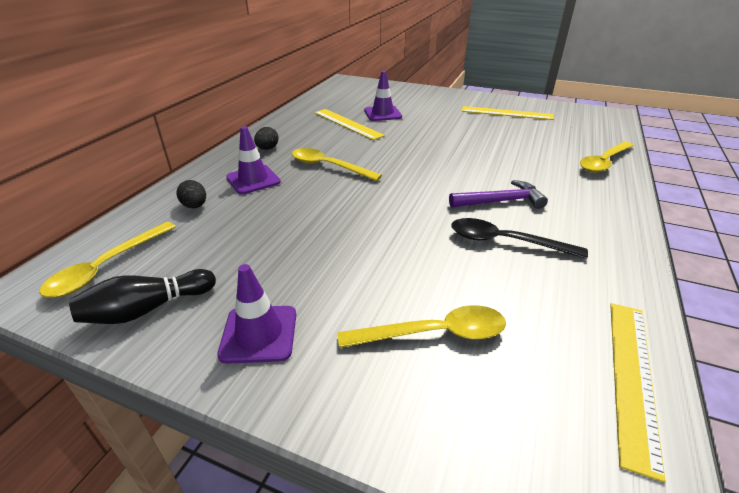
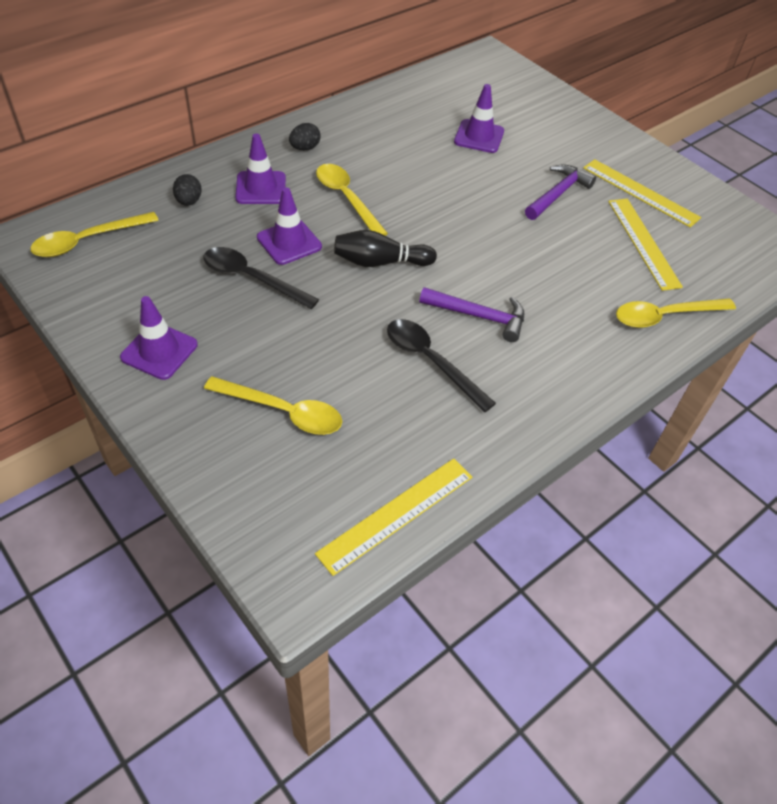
camera: 25 degrees right, 15 degrees up
(147, 309) = (96, 294): black bowling pin -> black bowling pin (380, 262)
(301, 239) = (252, 278): none -> black spoon
(309, 205) = (289, 242): none -> purple traffic cone
(347, 124) = (422, 139): yellow ruler -> yellow ruler (643, 242)
(463, 126) = (558, 194): none -> purple hammer

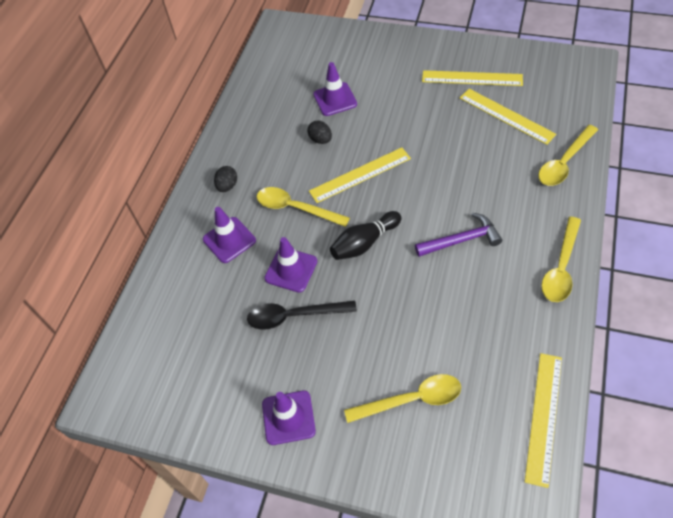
camera: 25 degrees left, 5 degrees up
(87, 241) = (149, 370): yellow spoon -> yellow spoon (561, 267)
(189, 201) = (189, 286): black egg -> black egg (320, 140)
(431, 362) = (464, 294): black spoon -> none
(436, 207) = (360, 174): none -> yellow ruler
(558, 194) = (424, 112): purple hammer -> none

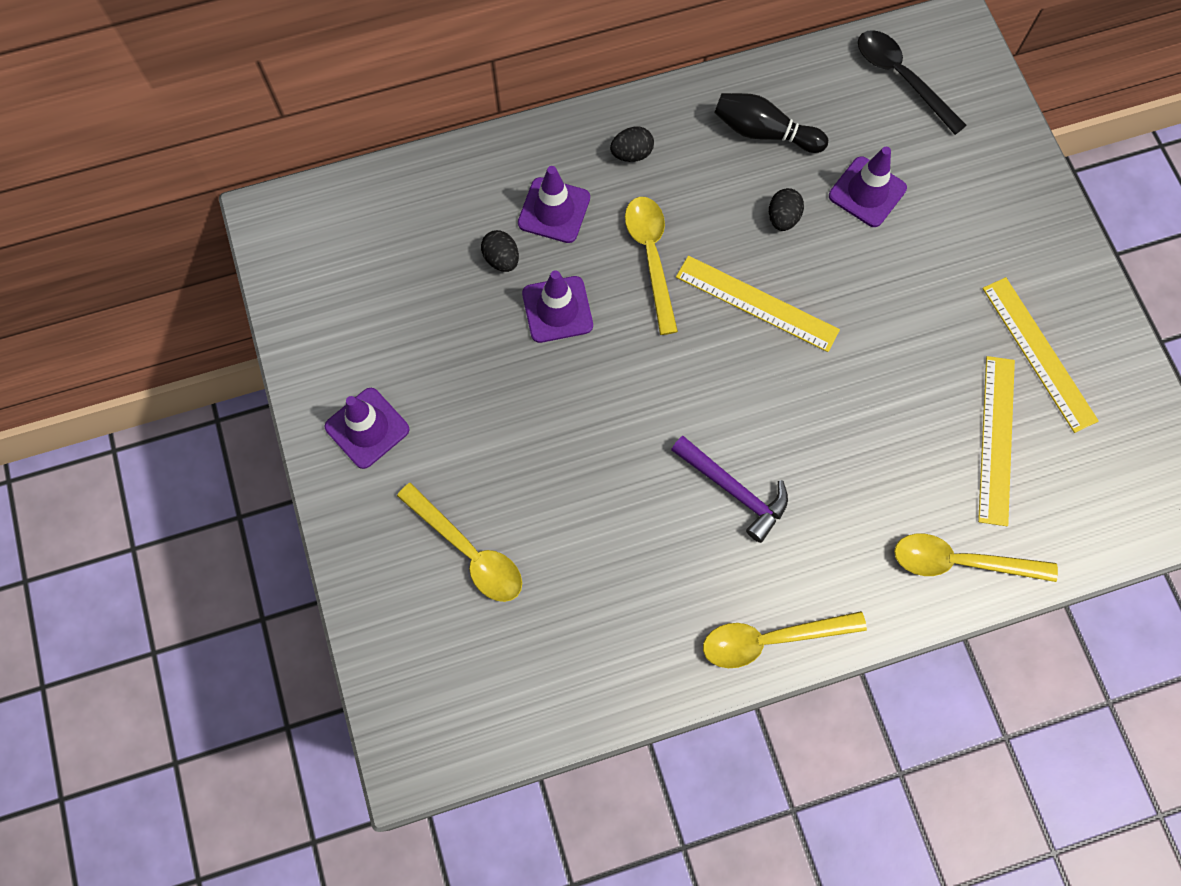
camera: 50 degrees right, 15 degrees up
(237, 282) = (501, 259): none -> black egg
(294, 316) = (496, 354): black spoon -> black spoon (901, 78)
(364, 243) = (652, 372): black bowling pin -> black bowling pin (764, 132)
(543, 417) = (536, 716): yellow ruler -> none

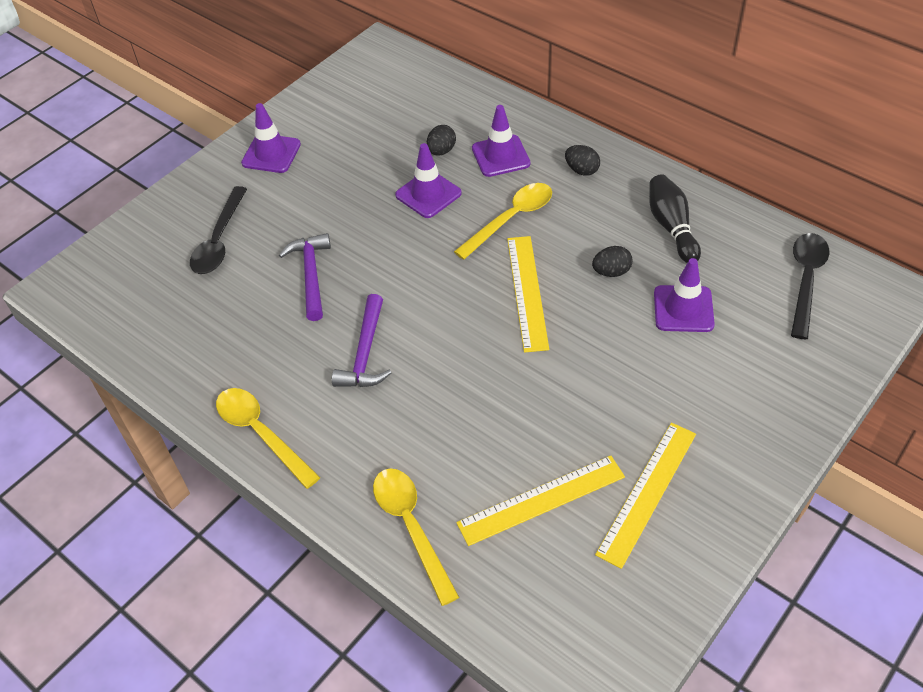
camera: 60 degrees right, 20 degrees down
(468, 551) = (219, 240): yellow spoon -> black spoon
(590, 485) = (311, 275): none -> purple hammer

